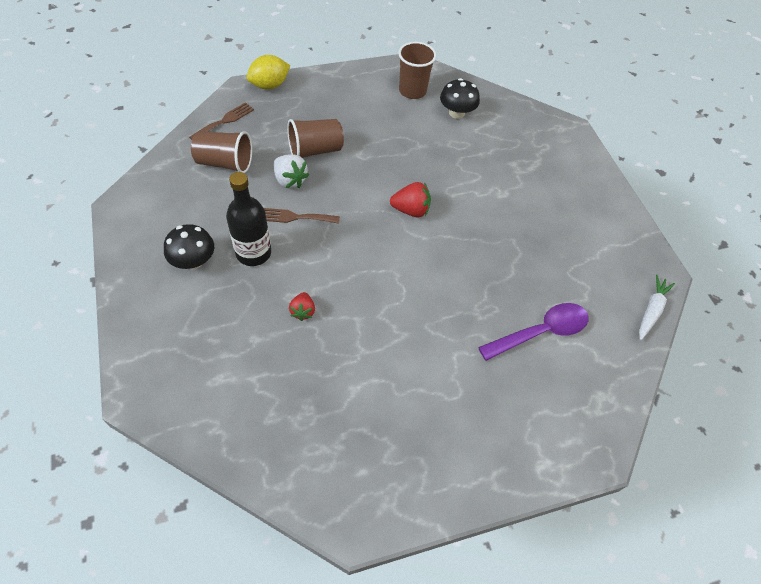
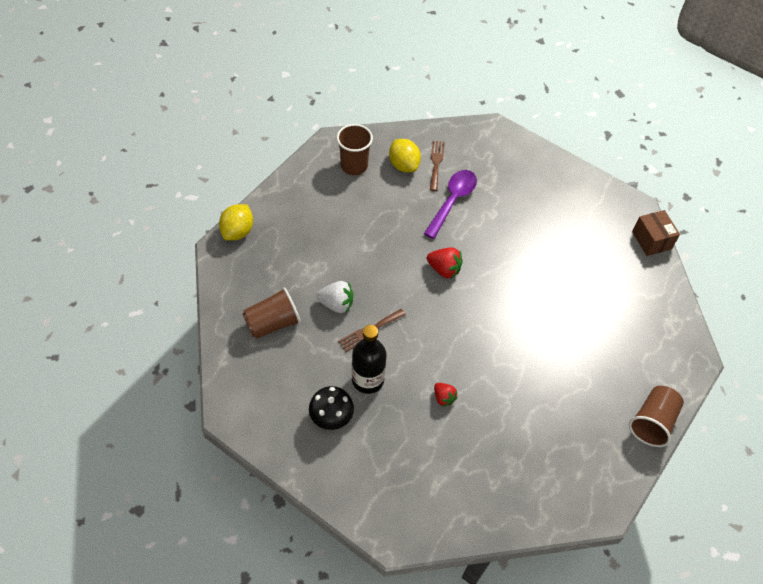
camera: 35 degrees left, 0 degrees up
(224, 121) = (234, 287): brown fork -> brown fork (436, 163)
(315, 150) = (330, 266): brown cup -> brown cup (652, 422)
(411, 210) = (444, 269): red strawberry -> red strawberry turned 60 degrees clockwise
(456, 113) = (404, 165): black mushroom -> yellow lemon
(541, 332) = (601, 303): purple spoon -> purple spoon (452, 201)
(651, 310) = (651, 240): white carrot -> brown box

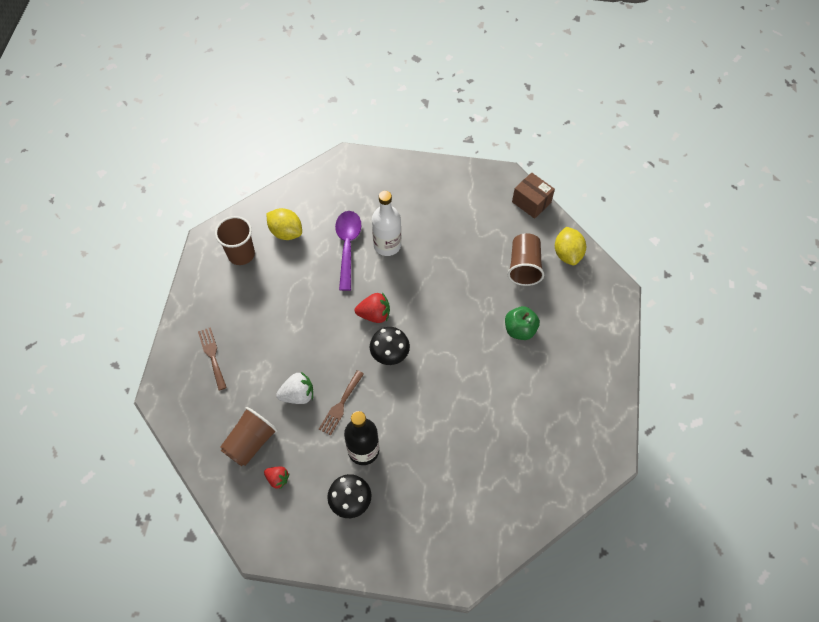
camera: 25 degrees left, 5 degrees up
(238, 231) = (168, 371): yellow lemon -> yellow lemon (567, 254)
(436, 163) = (314, 216): brown fork -> brown fork (212, 355)
(439, 309) = (390, 354): none -> black mushroom
(443, 398) = (436, 432): red strawberry -> red strawberry (278, 479)
(489, 216) = (387, 245): none -> white bottle
(576, 347) = (520, 330): none -> green apple
(652, 422) = (611, 364): brown cup -> brown cup (524, 267)

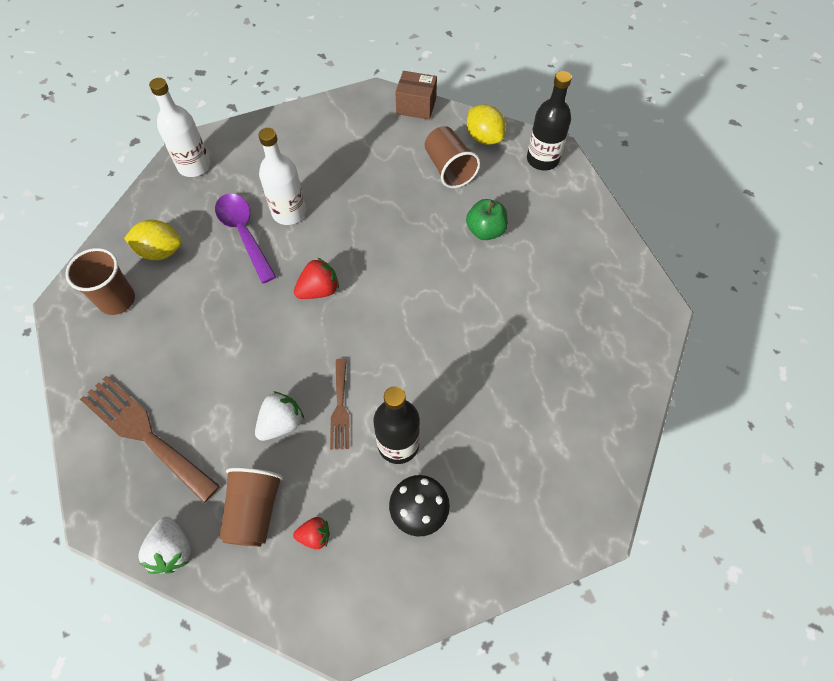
camera: 30 degrees left, 0 degrees up
(191, 439) = (172, 550): none -> white strawberry
(212, 355) = (145, 433): brown fork -> brown fork, size x1.82
(342, 176) = (194, 166): none -> white bottle
(390, 354) = (362, 323): black mushroom -> none
(602, 294) = (542, 159): none -> black bottle

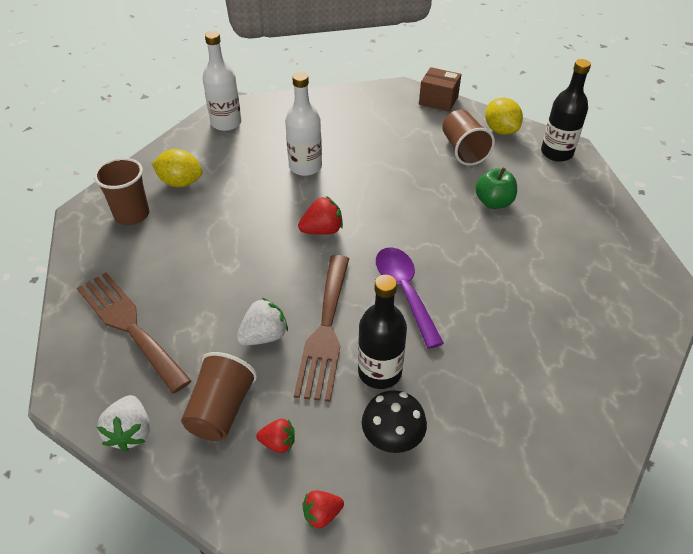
camera: 10 degrees right, 15 degrees down
(244, 234) = (260, 178): purple spoon -> purple spoon (405, 292)
(340, 408) = (325, 331): brown fork -> brown fork, size x1.82
(366, 600) = (322, 514): none -> red strawberry

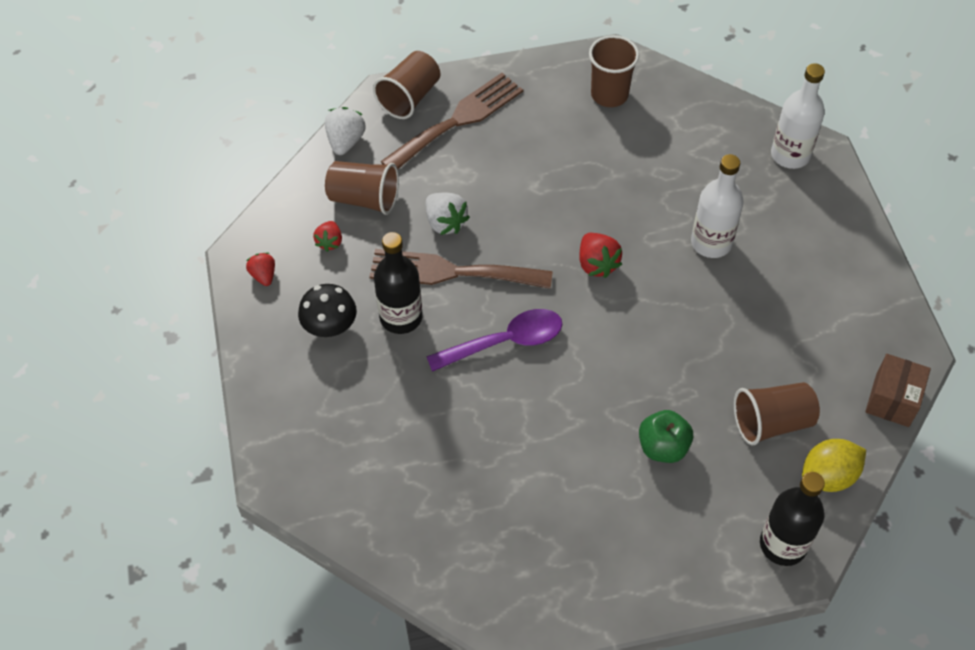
camera: 90 degrees right, 10 degrees up
(82, 369) = (409, 97): none -> brown cup
(130, 432) = (345, 141): white strawberry -> white strawberry turned 105 degrees clockwise
(180, 182) = (667, 127): yellow lemon -> none

